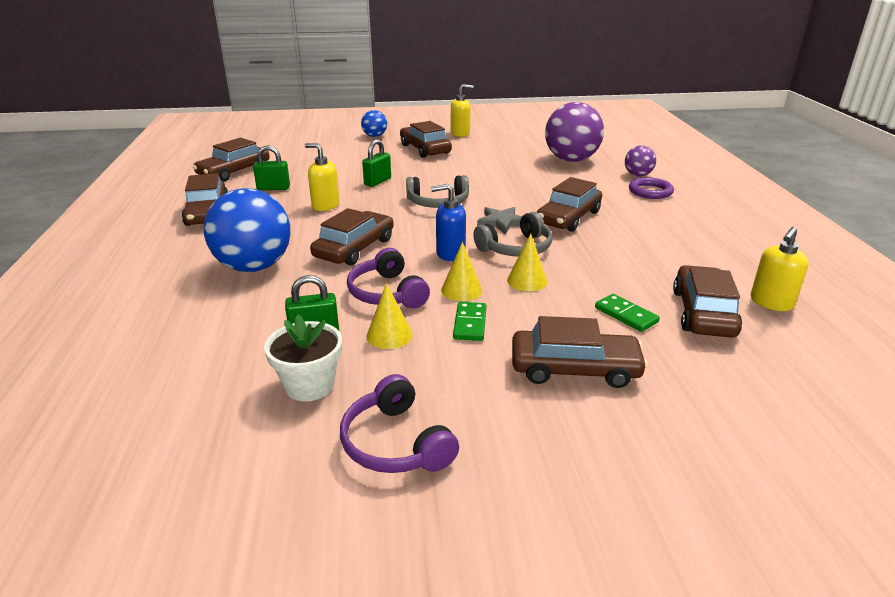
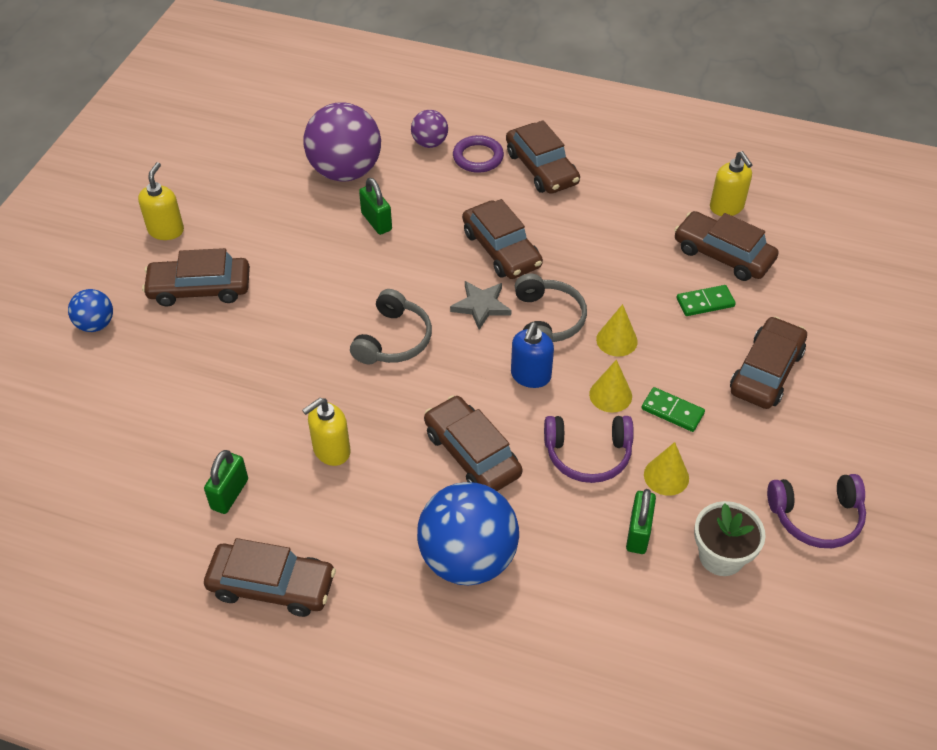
camera: 65 degrees left, 20 degrees up
(234, 171) = (123, 530): brown car -> brown car (541, 168)
(377, 181) = (285, 375): green padlock -> green padlock (376, 222)

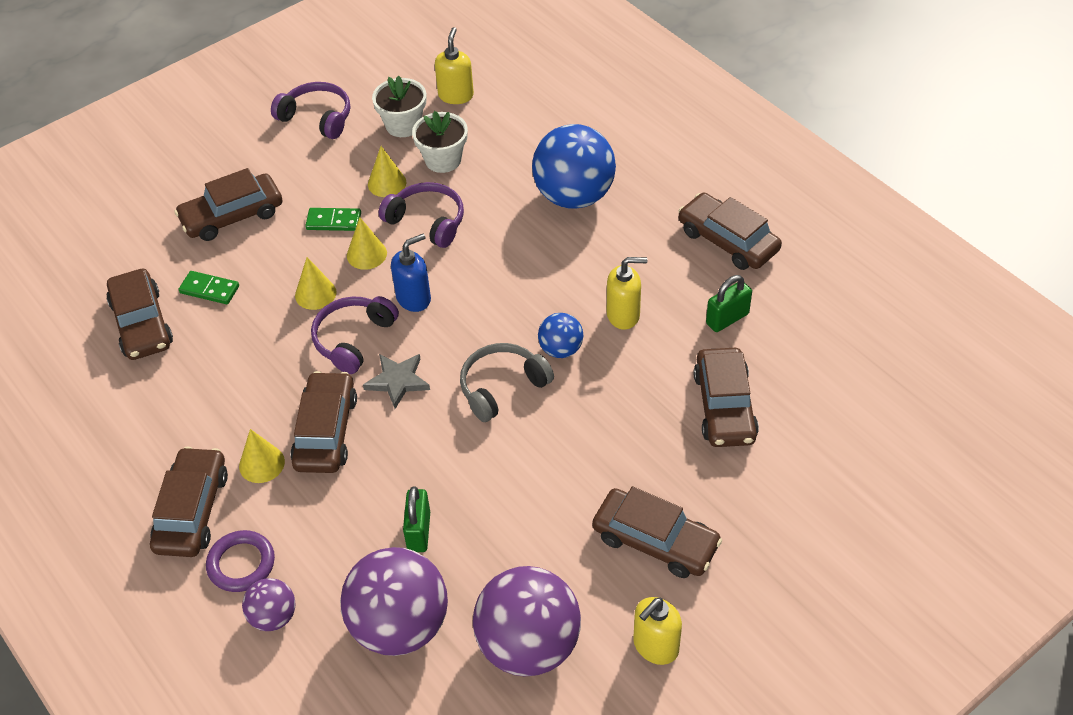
camera: 145 degrees left, 0 degrees up
(96, 324) = (784, 550): blue ball -> blue ball (561, 349)
(253, 196) = (528, 645): none -> purple ball
(472, 453) = (513, 262): brown car -> brown car (724, 406)
(525, 211) = (261, 463): none -> yellow cone
(548, 320) = (353, 339): grey headphones -> purple headphones
(638, 533) = (443, 160): green padlock -> white flower pot
(672, 411) = (333, 221): green domino -> green domino turned 60 degrees counterclockwise
(726, 207) = (79, 368): yellow soap dispenser -> yellow soap dispenser (456, 95)

